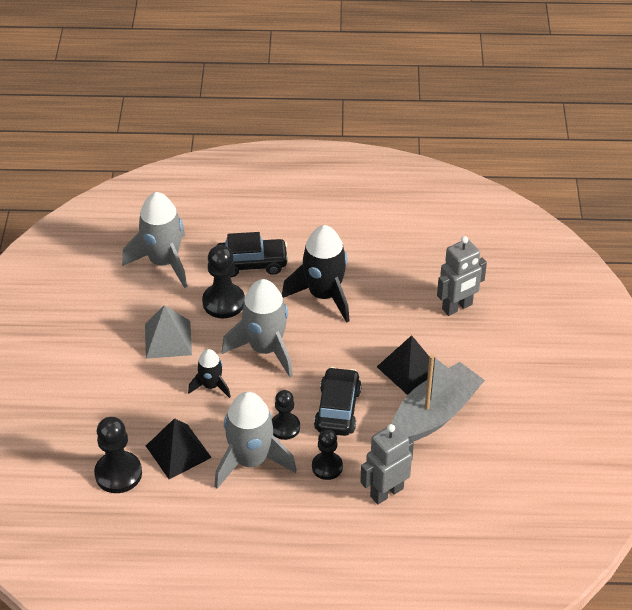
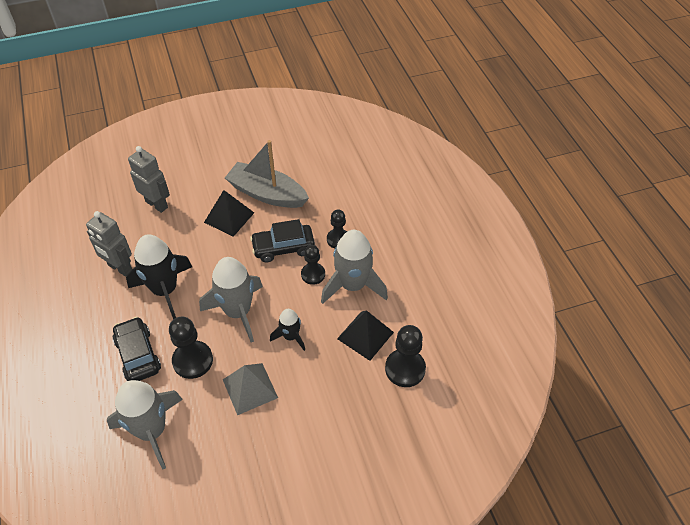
camera: 110 degrees left, 5 degrees up
(386, 492) = (344, 203): grey robot -> grey robot (120, 268)

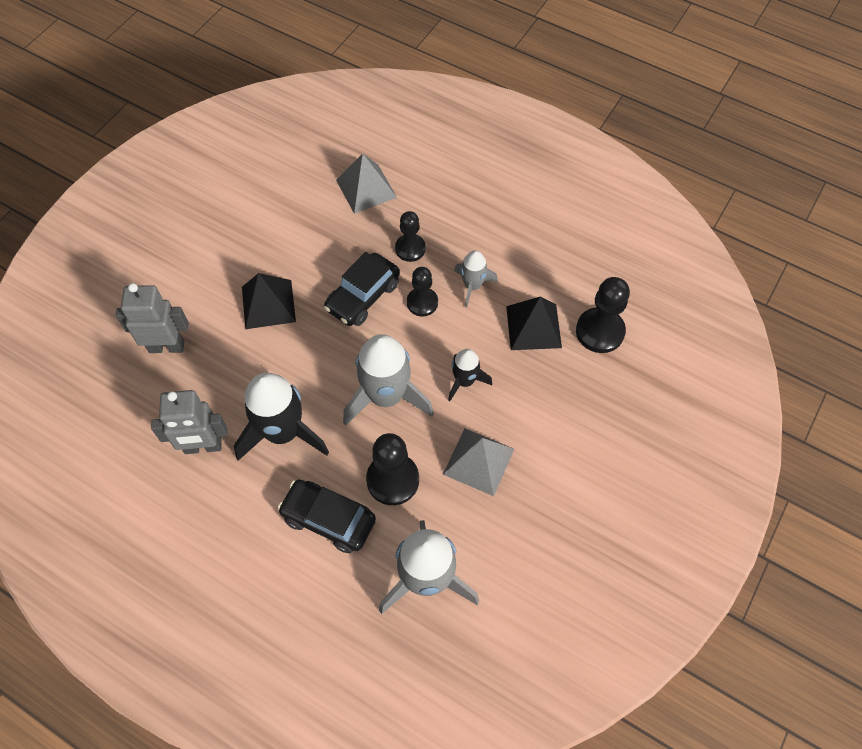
camera: 40 degrees left, 10 degrees up
(267, 194) = (283, 250): grey boat -> none
(348, 190) = (366, 188): none -> grey pyramid
(352, 285) = (472, 286): grey rocket -> grey rocket, size x0.54

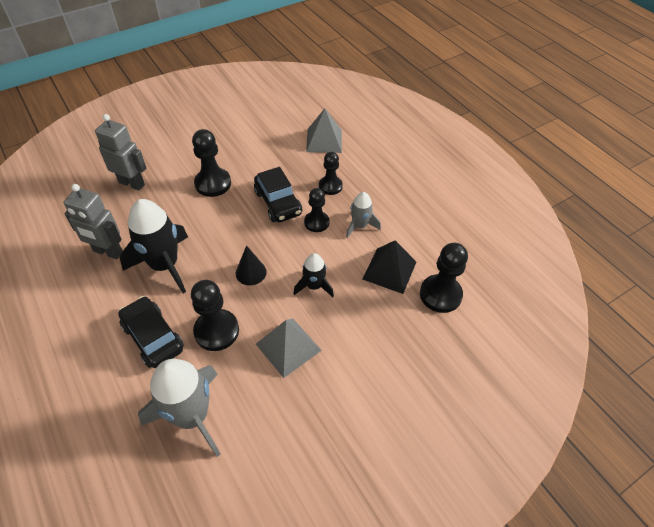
camera: 25 degrees right, 10 degrees down
(268, 304) = (213, 183): black pyramid -> black pawn
(363, 296) = (278, 203): black car -> black car turned 90 degrees counterclockwise
(386, 396) = (251, 272): grey rocket -> black cone

